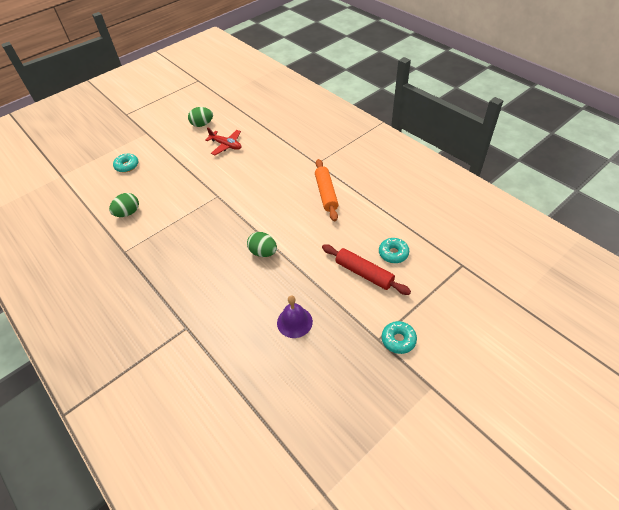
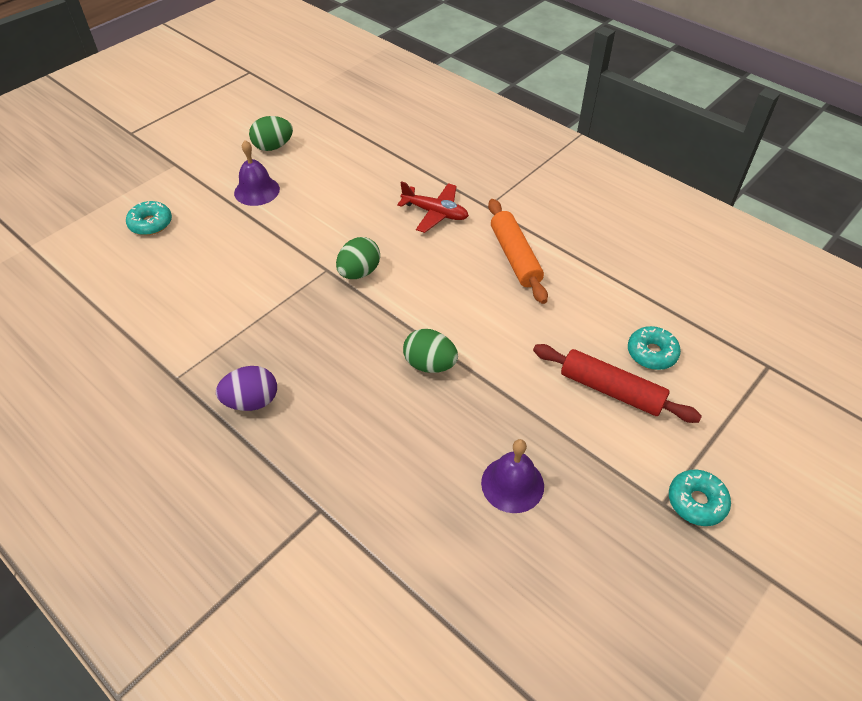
camera: 10 degrees left, 0 degrees up
(128, 213) = (169, 307): green egg -> green egg (359, 272)
(161, 267) = (252, 401): none -> purple egg
(188, 149) = (257, 191): none -> purple bell
(226, 145) = (323, 181): red plane -> red plane (435, 213)

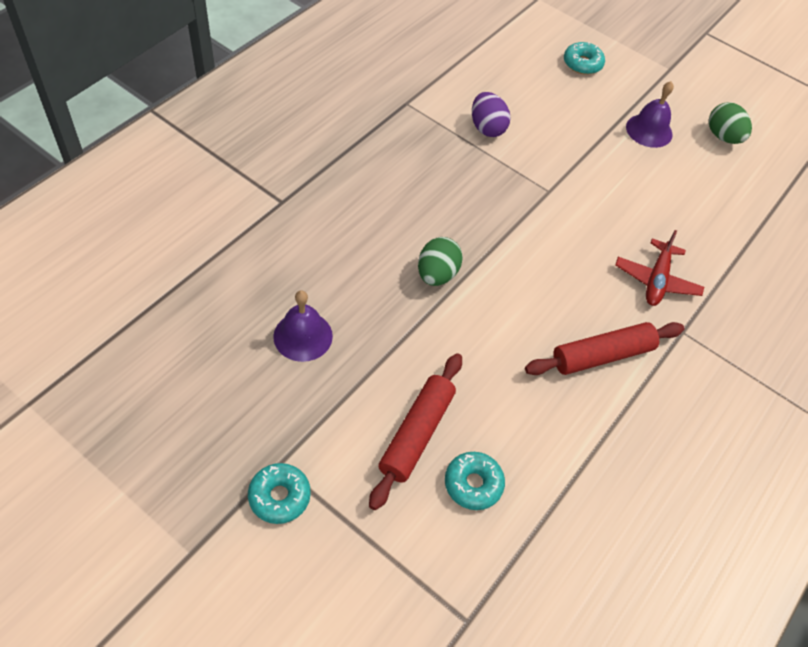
camera: 80 degrees right, 5 degrees up
(252, 401) = (385, 151): purple egg -> purple egg (487, 128)
(359, 272) = (550, 216): green egg -> none
(515, 257) = (602, 355): orange rolling pin -> red rolling pin

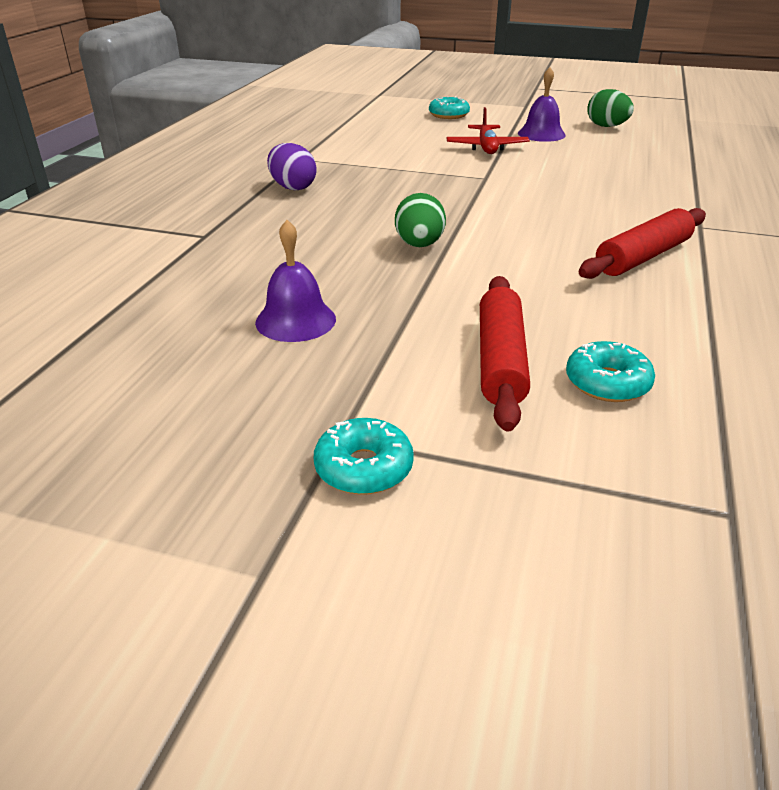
camera: 15 degrees left, 20 degrees down
(487, 128) = (392, 157): purple egg -> purple egg (292, 187)
(656, 280) = (640, 203): red plane -> red plane (486, 147)

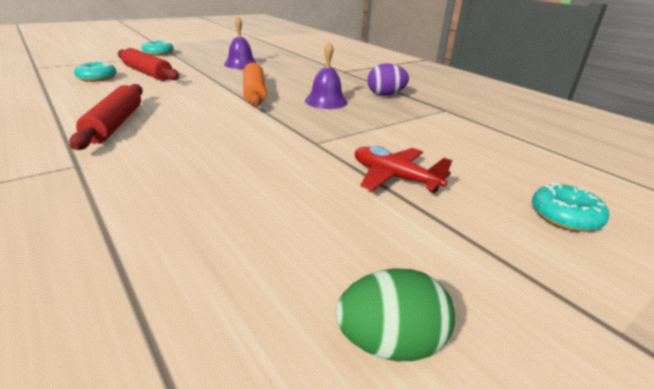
camera: 125 degrees right, 5 degrees down
(419, 245) = (254, 92): green egg -> orange rolling pin
(541, 134) = (411, 239): purple bell -> purple bell (326, 101)

